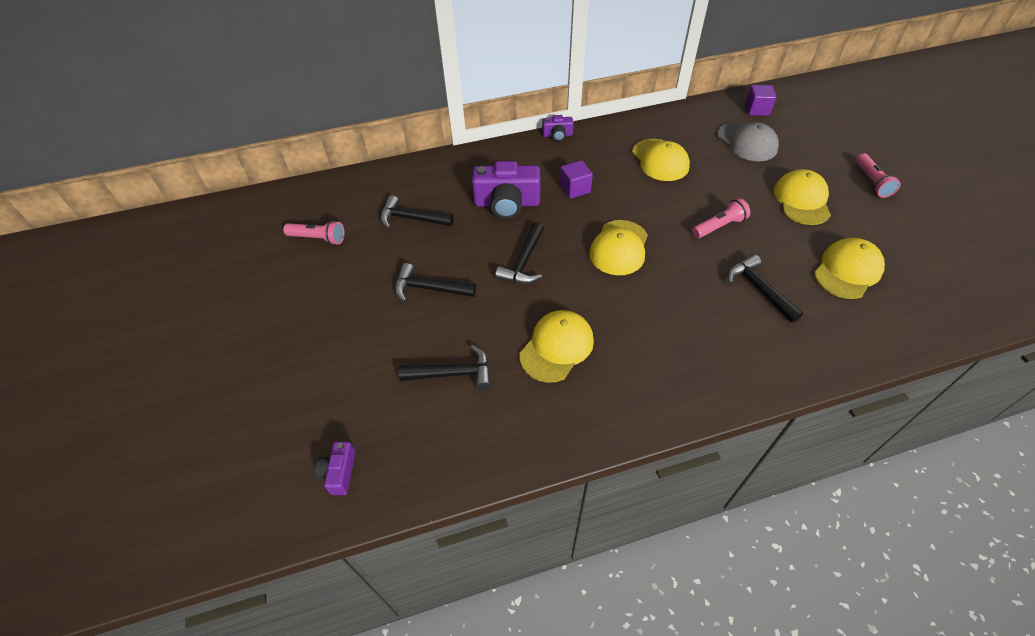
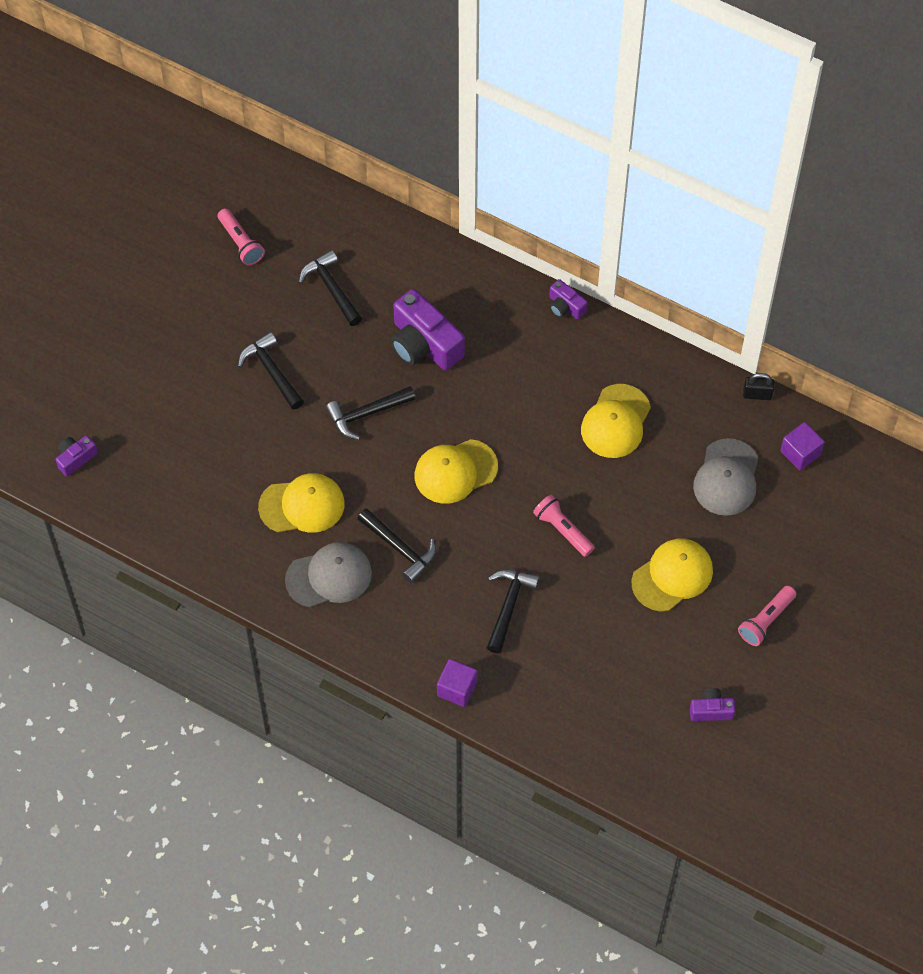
camera: 45 degrees right, 10 degrees up
(453, 373) = (212, 457): black hammer -> black hammer (400, 549)
(575, 189) = (499, 382): purple cube -> purple cube (457, 689)
(637, 374) = (329, 576): none -> grey cap
(700, 104) = (757, 394): none -> black padlock
(719, 226) = (563, 530): pink flashlight -> pink flashlight turned 150 degrees counterclockwise
(847, 271) = (600, 661): yellow cap -> none
(931, 243) = (711, 710): none -> purple camera

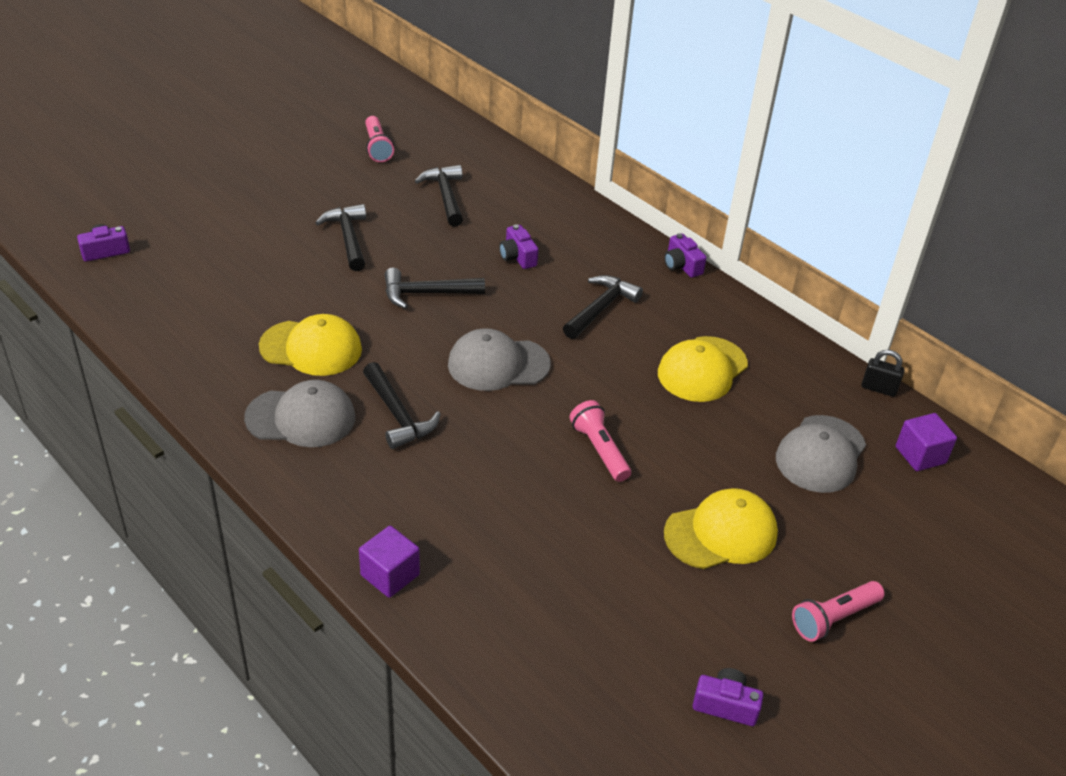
camera: 15 degrees right, 20 degrees down
(424, 344) = (517, 257): purple camera -> purple camera, size x0.51
(455, 471) = (498, 364): yellow cap -> grey cap
(508, 606) = (499, 506): black hammer -> black hammer (601, 308)

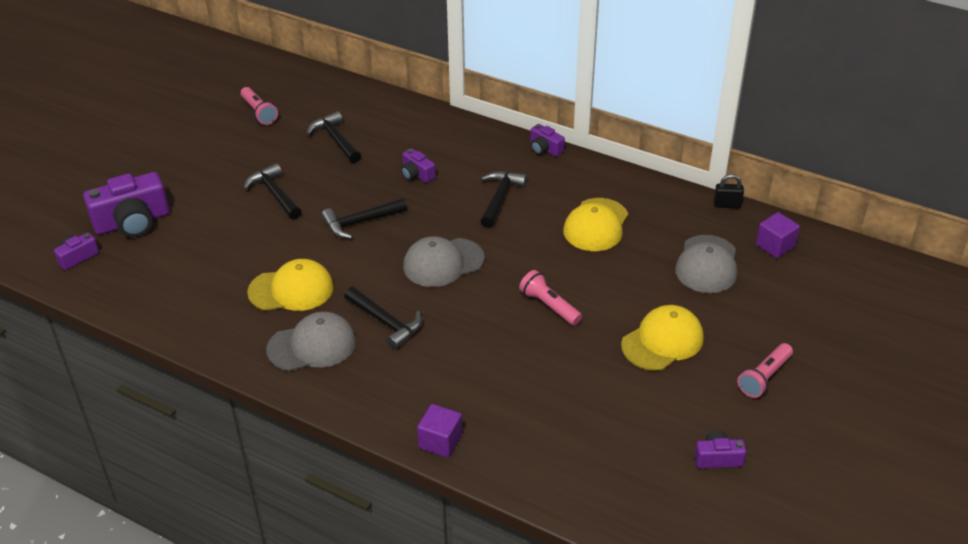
camera: 15 degrees left, 0 degrees up
(182, 229) = (132, 222): none -> purple camera

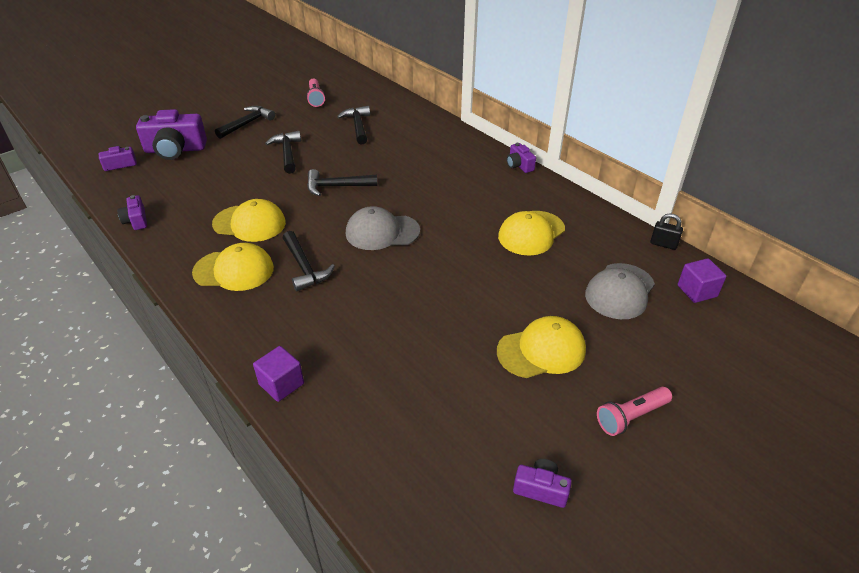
camera: 20 degrees right, 0 degrees up
(312, 345) = (234, 270): grey cap -> yellow cap
(417, 174) = (403, 162): purple camera -> purple camera (136, 220)
(500, 198) = (459, 194): black hammer -> black hammer (247, 123)
(549, 306) = (451, 290): pink flashlight -> none

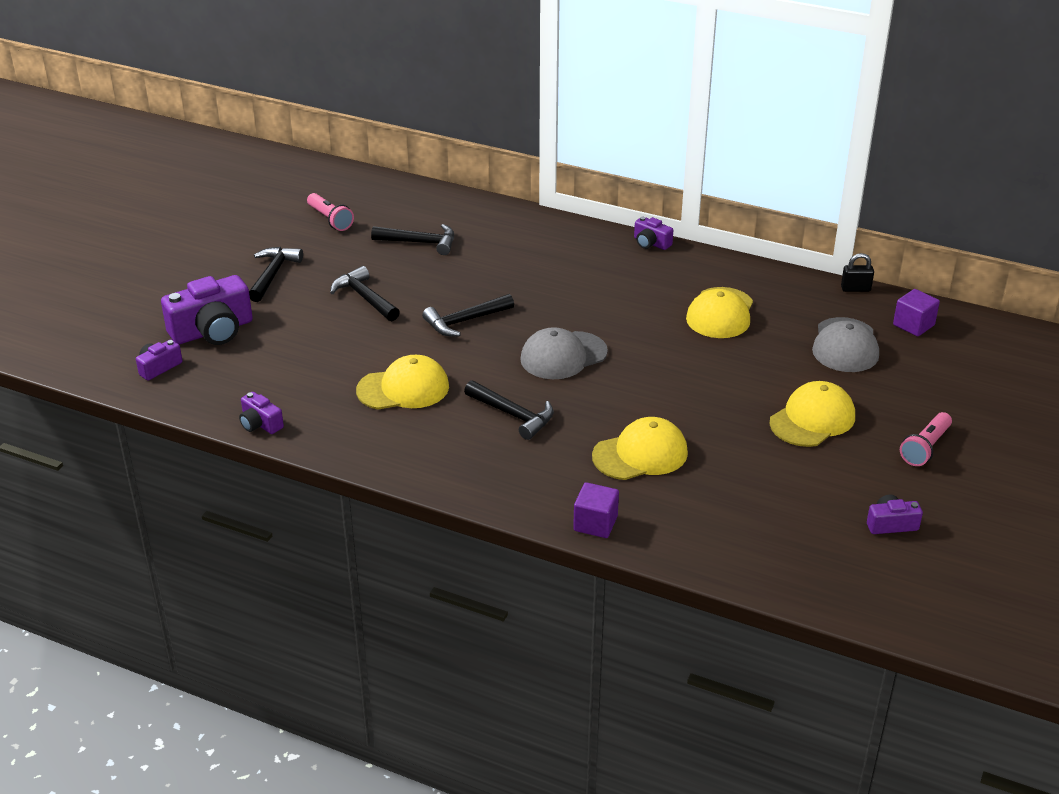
camera: 25 degrees left, 5 degrees down
(234, 270) = (437, 440): yellow cap -> yellow cap (640, 454)
(358, 126) = (420, 242): black hammer -> black hammer turned 135 degrees clockwise

